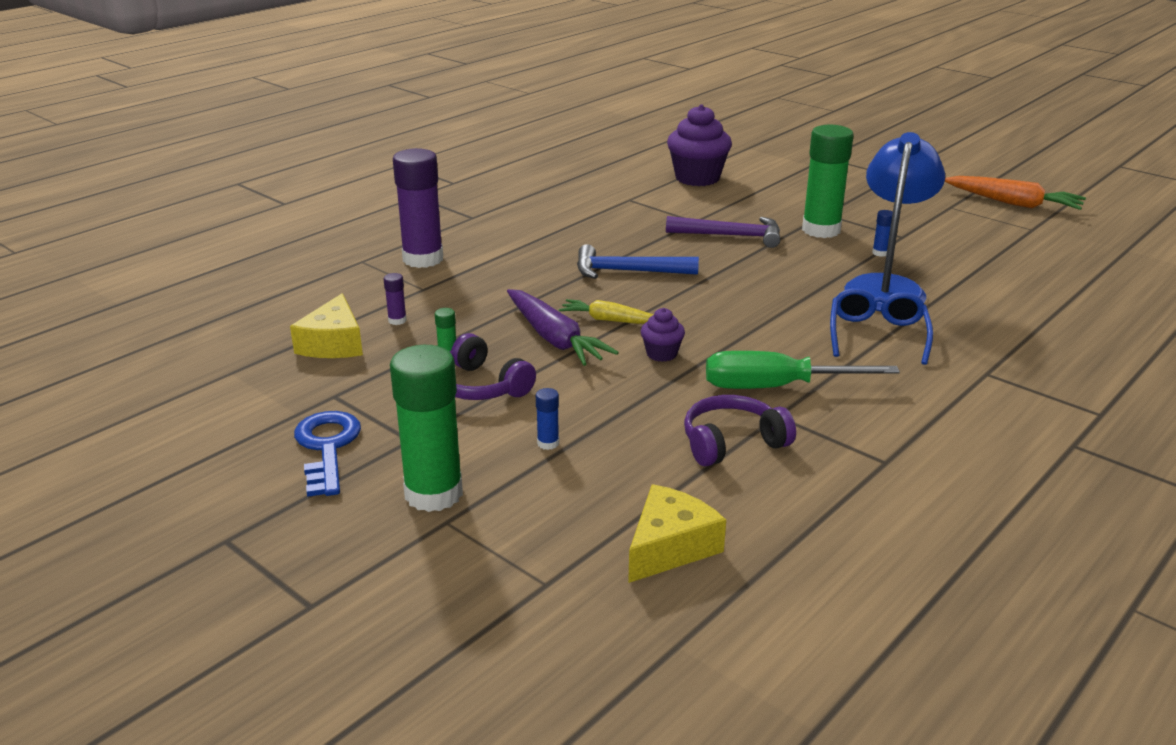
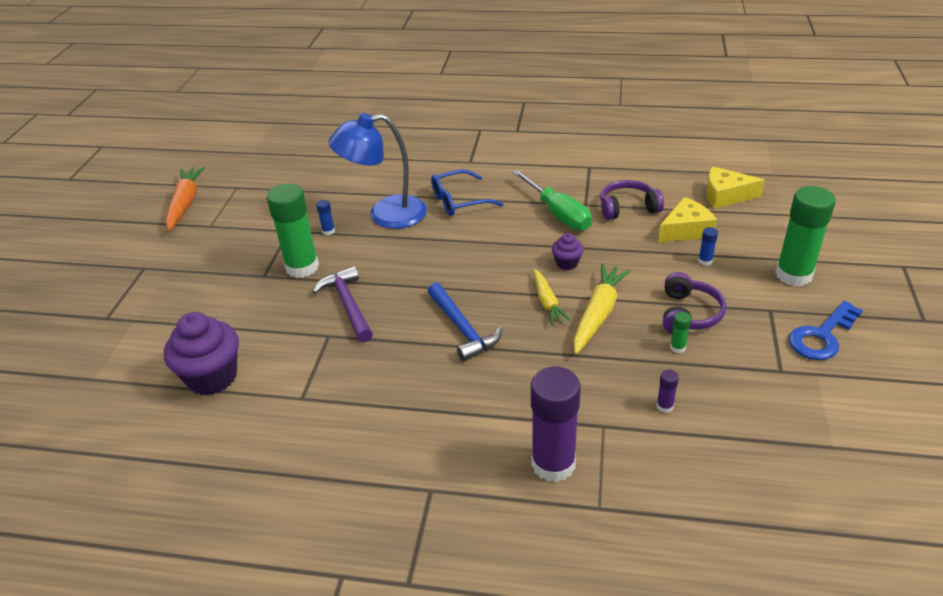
camera: 120 degrees left, 10 degrees up
(333, 343) = (733, 418): yellow cheese -> yellow cheese (686, 230)
(554, 338) = (598, 314): purple carrot -> yellow carrot
(732, 443) = (628, 208): purple headphones -> purple headphones turned 135 degrees clockwise

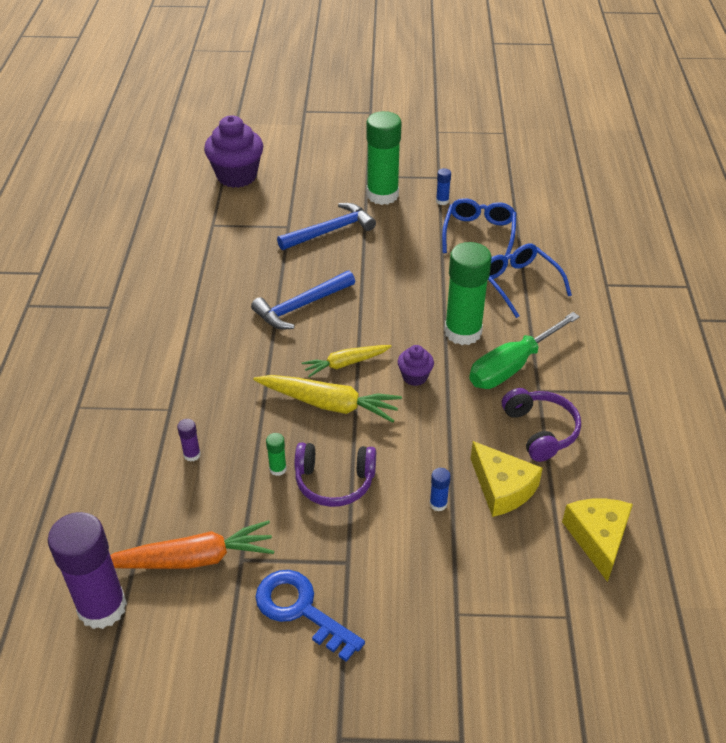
camera: 80 degrees right, 5 degrees up
(185, 204) = (469, 110): orange carrot -> orange carrot (191, 559)
(348, 305) = (330, 231): purple hammer -> blue hammer
(385, 215) = (479, 234): blue lamp -> blue glasses
(553, 464) = (128, 377): purple glue stick -> purple glue stick (102, 607)
(793, 275) = (421, 597): green glue stick -> green glue stick (463, 332)

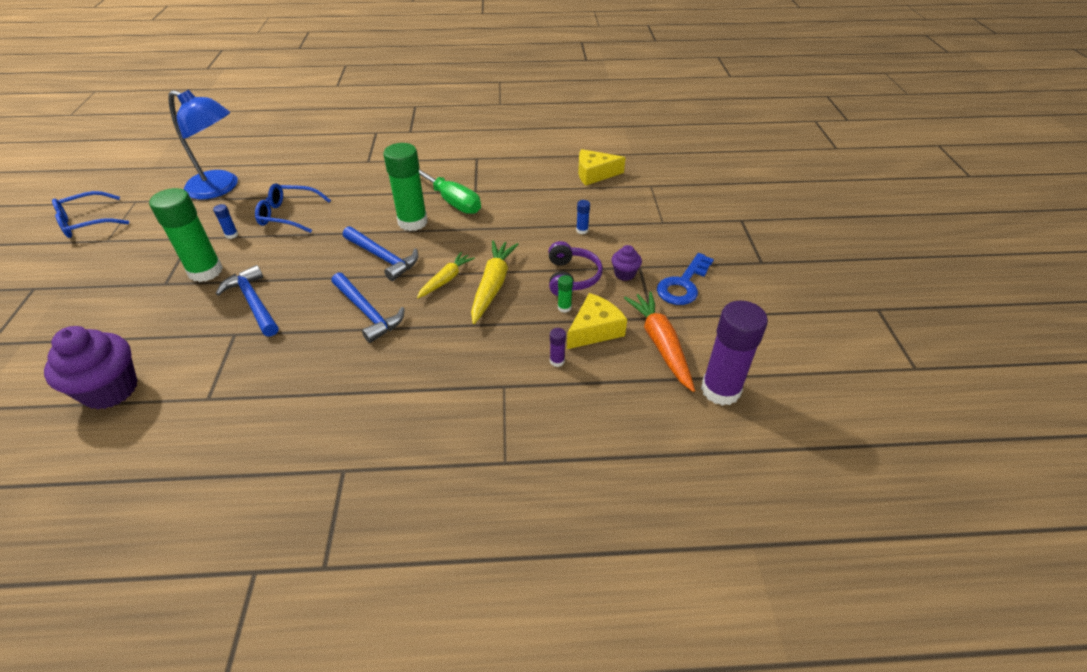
camera: 95 degrees left, 0 degrees up
(346, 363) = (446, 280): yellow carrot -> yellow carrot turned 120 degrees counterclockwise
(393, 311) = (383, 257): none -> blue hammer
(415, 377) = (462, 244): purple cupcake -> purple cupcake (624, 274)
(502, 488) = (563, 206): yellow cheese -> yellow cheese (594, 330)
(519, 283) = (359, 197): blue glasses -> blue glasses (87, 222)
(532, 180) = (221, 188): none -> blue lamp
(540, 431) = (512, 191): purple headphones -> none

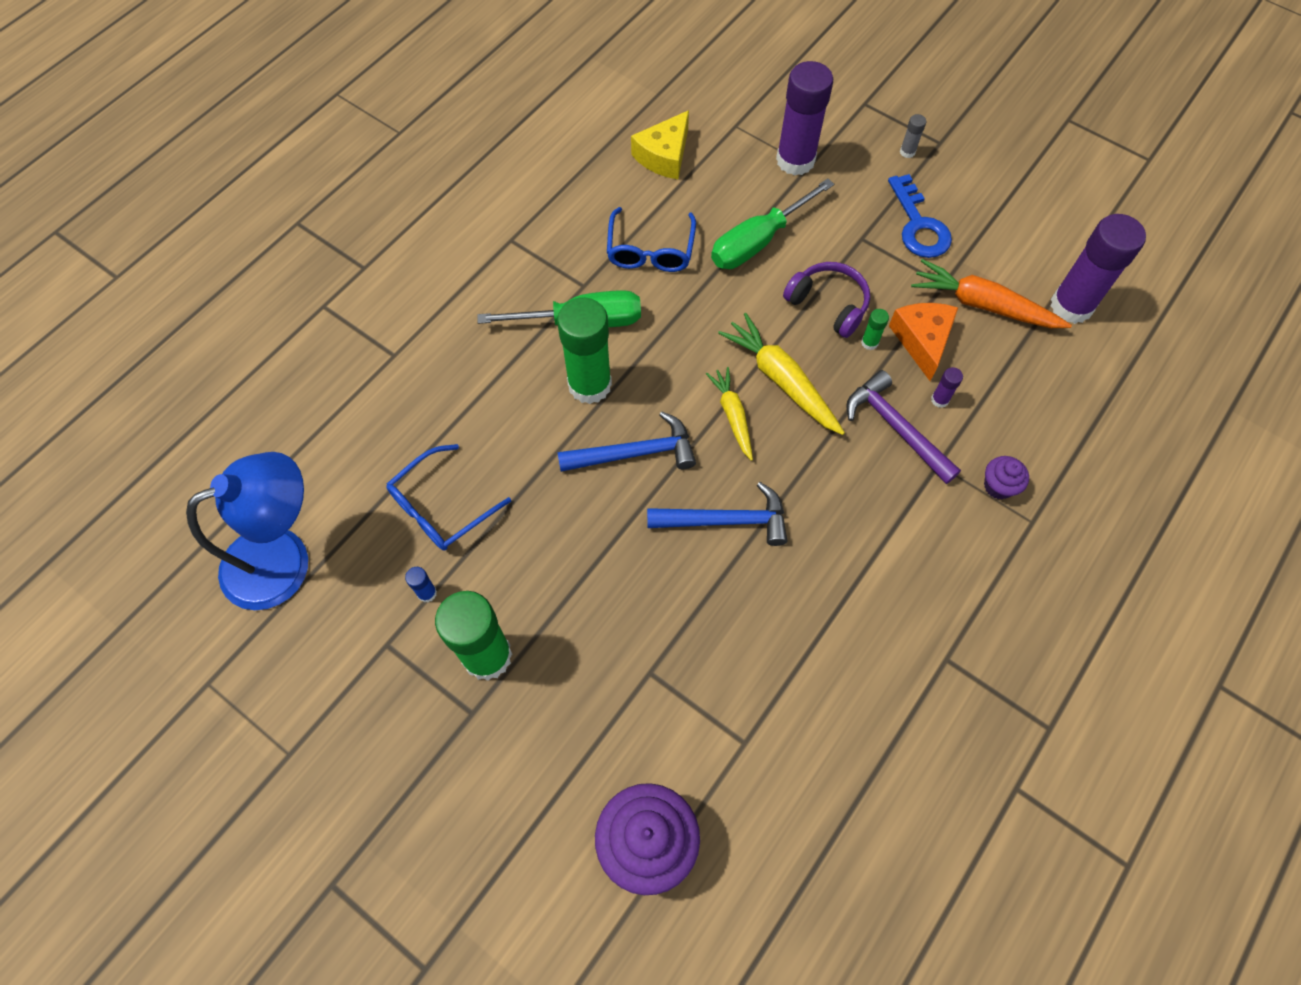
camera: 50 degrees left, 20 degrees up
(87, 222) = (207, 767): blue glasses -> blue glasses (650, 250)
(253, 302) = (605, 628): blue hammer -> none
(511, 351) = (895, 428): none -> purple hammer
(582, 230) = (758, 241): blue glue stick -> green screwdriver
(594, 330) = (922, 341): yellow cheese -> orange cheese
(624, 274) = (862, 258): purple cupcake -> purple cupcake (998, 486)
(659, 216) = (795, 160): none -> purple glue stick
(732, 253) = (907, 152): none -> grey glue stick

